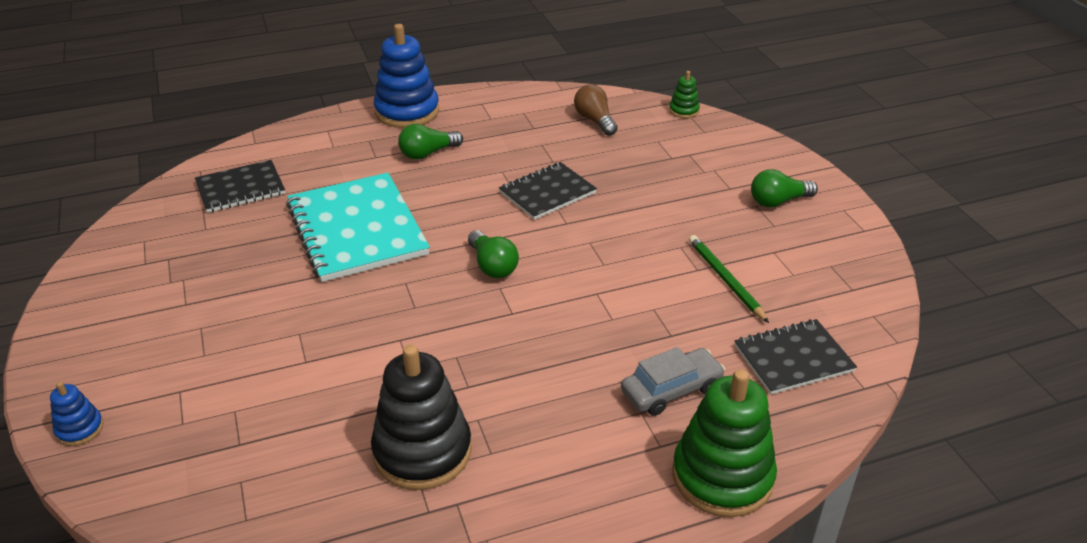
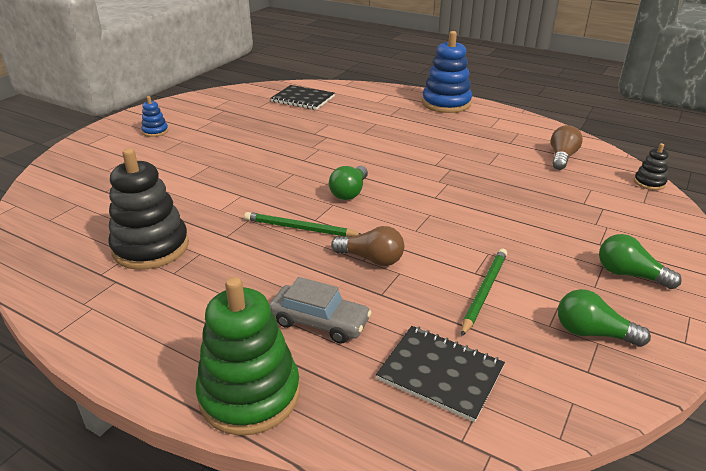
camera: 50 degrees right, 5 degrees down
(80, 429) = (79, 149): blue stacking toy -> blue stacking toy (155, 131)
(357, 229) = (318, 140): turquoise notebook -> none
(428, 153) = (420, 126): green light bulb -> green light bulb (592, 333)
(516, 330) = (300, 228): none -> green pencil
(547, 193) = (453, 177): black notebook -> none
(617, 313) = (371, 259): none -> brown light bulb
(684, 110) = (649, 183): green stacking toy -> black stacking toy

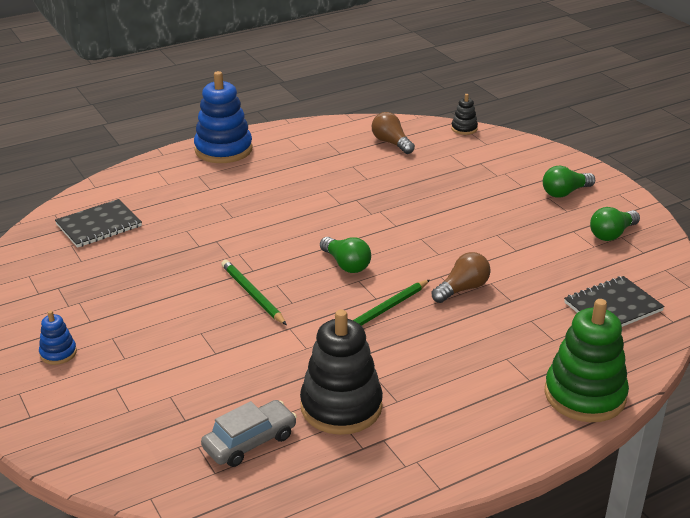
camera: 60 degrees left, 0 degrees up
(320, 322) = (525, 340): grey car -> grey car (250, 442)
(484, 291) = (541, 255): green pencil -> green pencil (252, 294)

